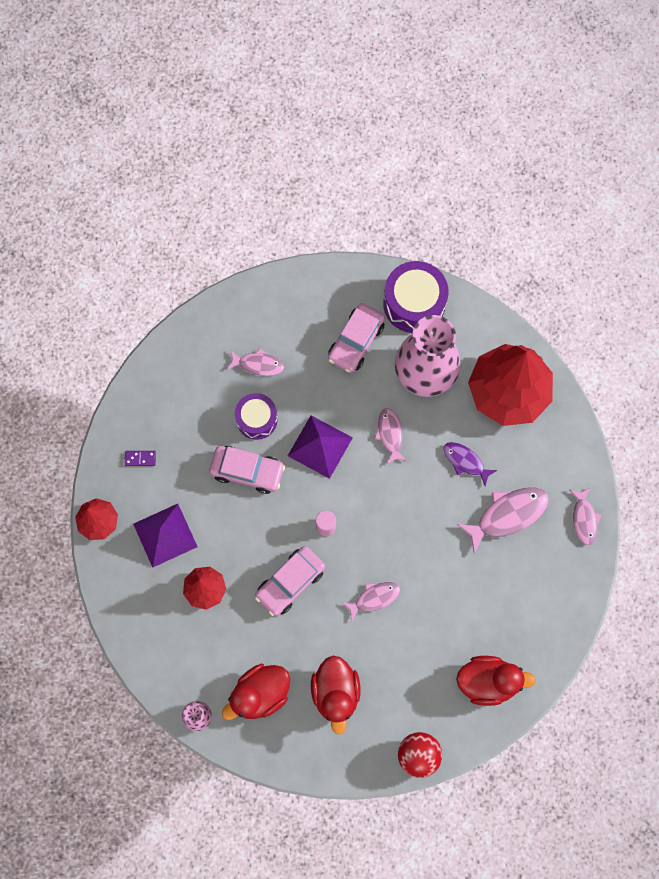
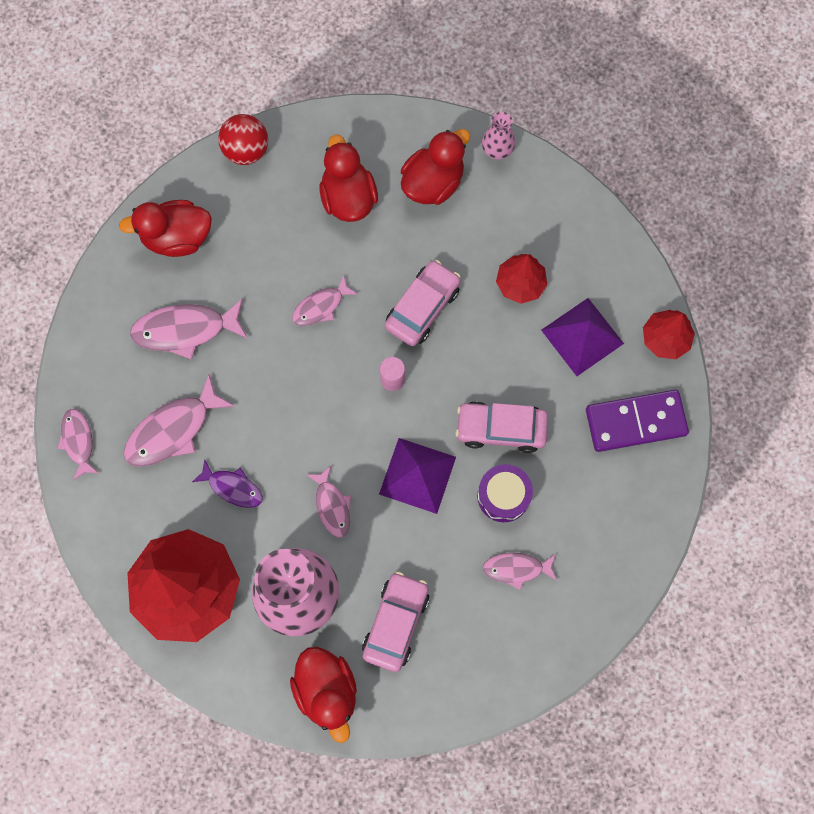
camera: 170 degrees right, 0 degrees up
(140, 458) = (635, 422): purple domino -> purple domino, size x2.49
(414, 303) = (327, 691): purple drum -> red duck
(489, 597) = (185, 330): none -> pink fish

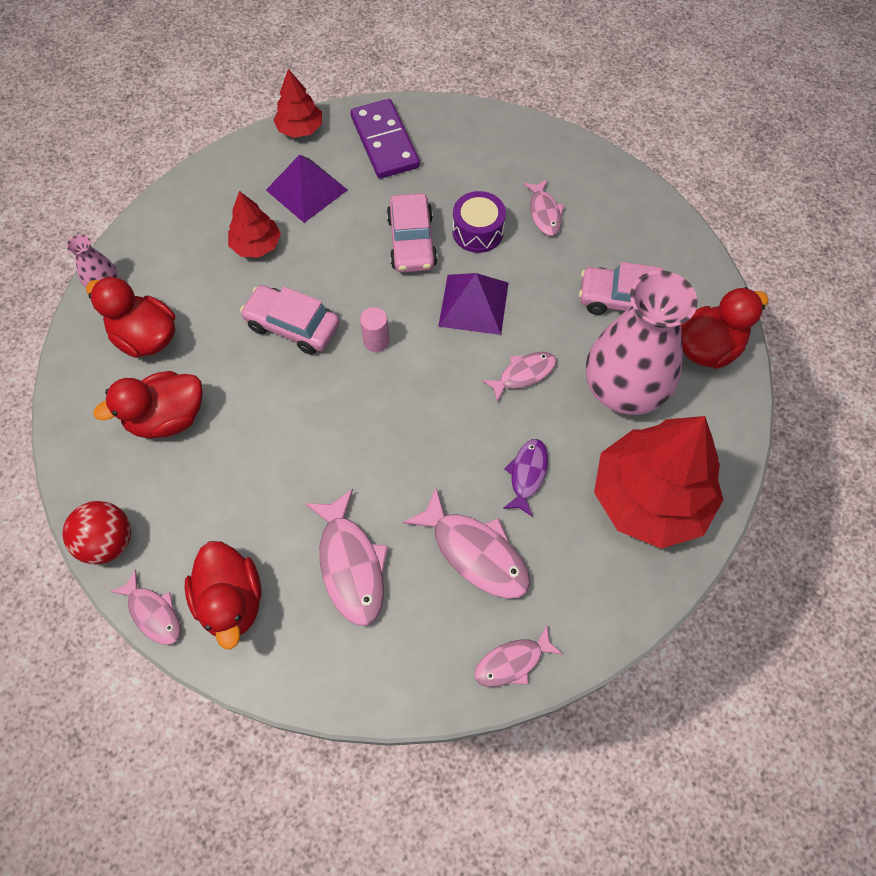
camera: 100 degrees left, 10 degrees down
(321, 306) = (303, 423): pink fish -> pink fish (153, 613)

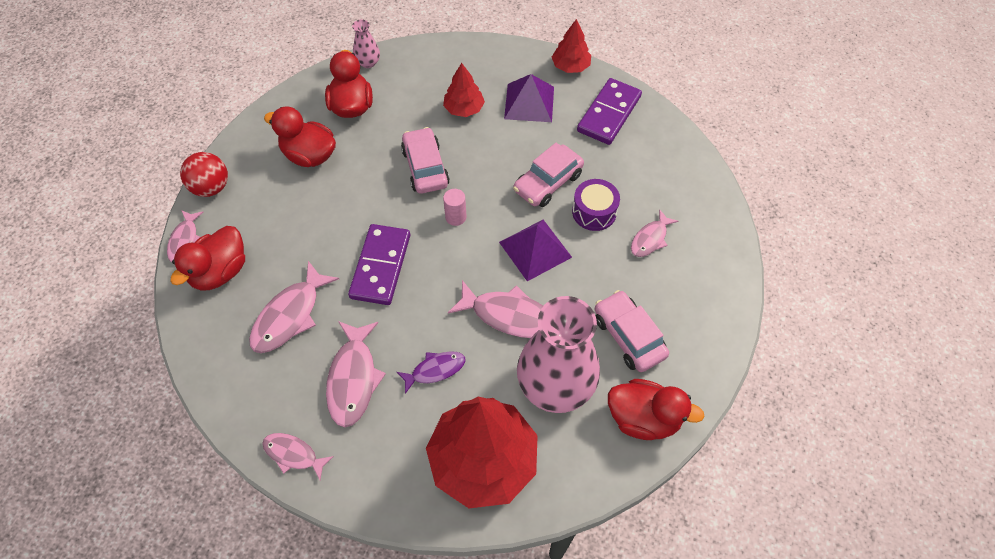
camera: 50 degrees right, 5 degrees down
(370, 443) = (380, 266): none -> purple domino
(523, 374) = (509, 315): pink fish -> pink fish, size x1.64

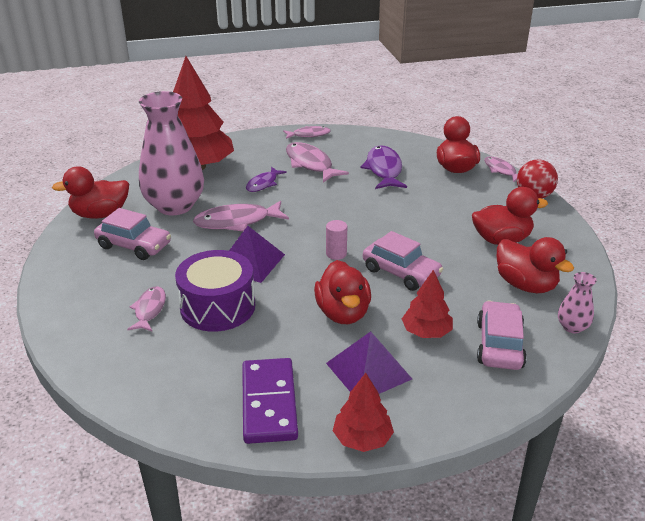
camera: 145 degrees right, 25 degrees down
(290, 315) = (384, 170): pink fish -> purple fish
(380, 266) = (358, 208): purple domino -> none
(505, 154) = (343, 313): none -> red duck
(548, 182) = (280, 309): pink car -> pink car (499, 345)
(594, 212) = (218, 307): purple drum -> purple drum, size x1.54

